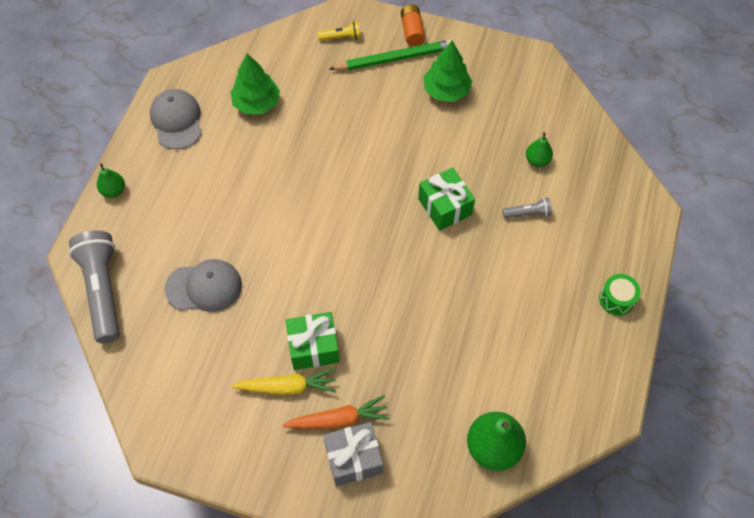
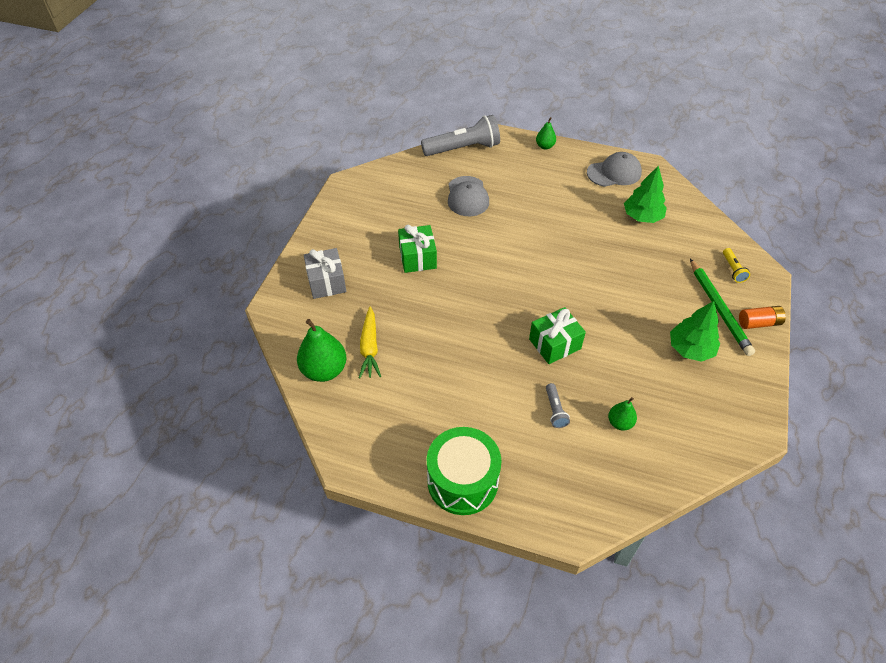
camera: 90 degrees right, 10 degrees down
(287, 387) = (386, 244): yellow carrot -> yellow carrot (369, 348)
(339, 419) = (358, 273): orange carrot -> none
(616, 299) = (462, 481): green drum -> green drum, size x2.02

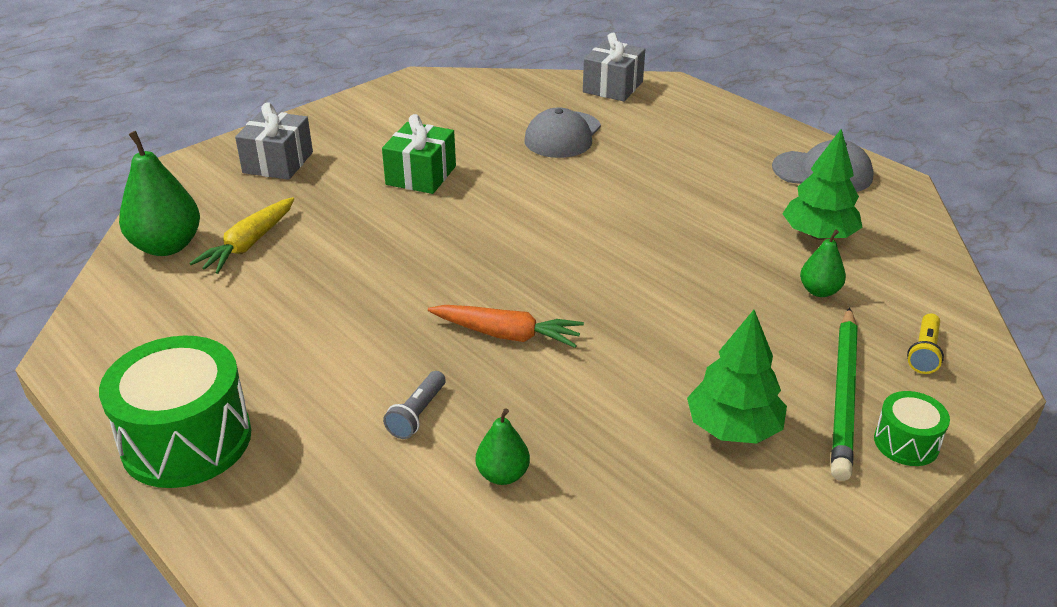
camera: 30 degrees right, 15 degrees down
(463, 148) = (612, 87): grey flashlight -> grey gift
(545, 146) = (738, 115): green pear -> green pear (819, 291)
(554, 344) = (507, 335): green gift -> orange carrot
(759, 323) = (906, 443): orange battery -> green drum

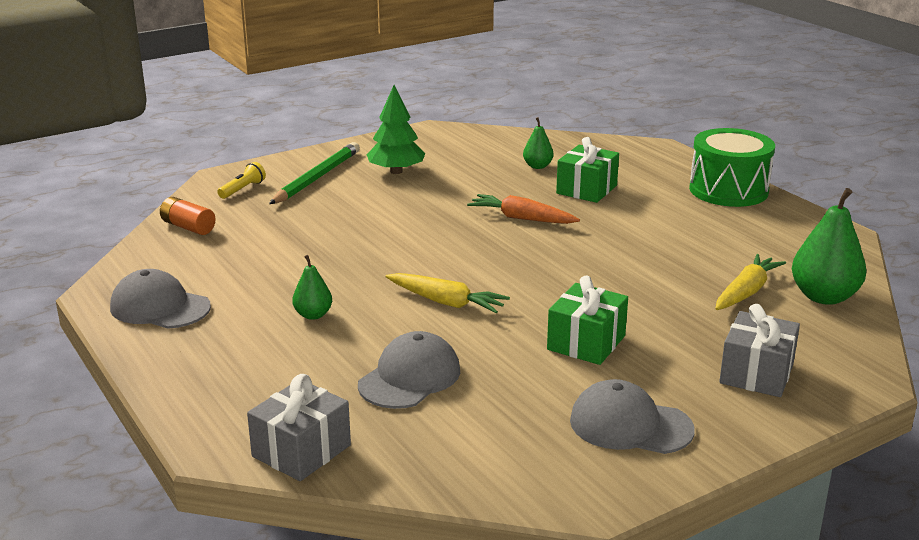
camera: 170 degrees left, 10 degrees down
(389, 119) = (630, 425): none -> grey cap
(417, 414) = (586, 189): grey flashlight -> green gift
(559, 202) = (446, 302): none -> yellow carrot
(818, 235) = (231, 256): green tree -> none
(819, 291) = (274, 223): green pear -> green pear (313, 315)
(906, 443) = (303, 160): green drum -> none
(914, 273) = (188, 227): none -> orange battery

